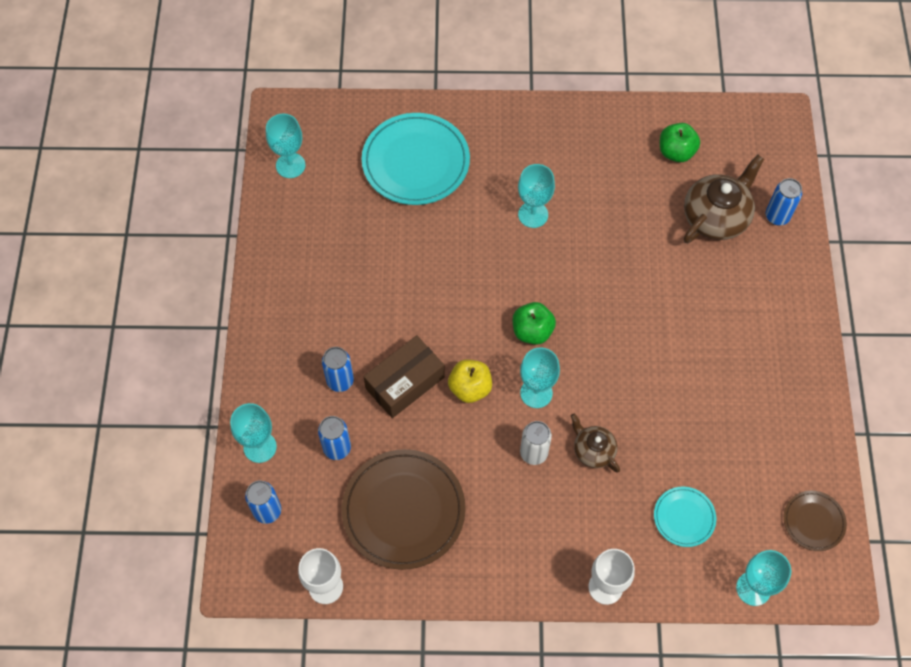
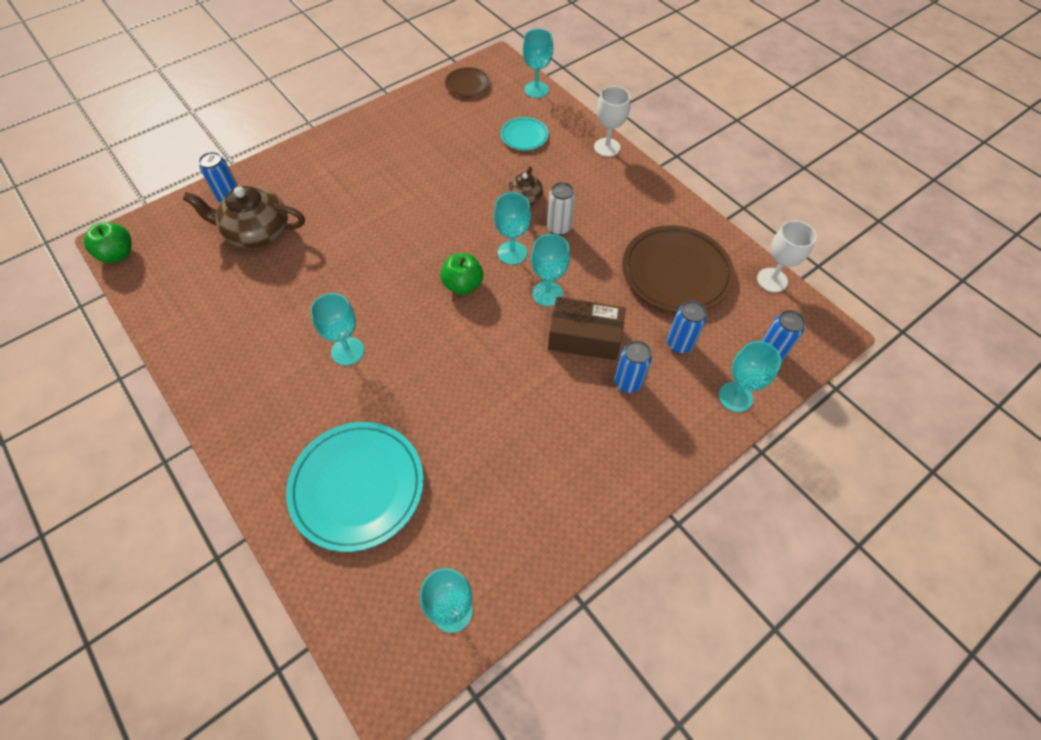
camera: 130 degrees left, 5 degrees down
(470, 388) = (547, 293): yellow apple -> turquoise goblet
(676, 152) = (202, 290): green apple -> green apple (118, 254)

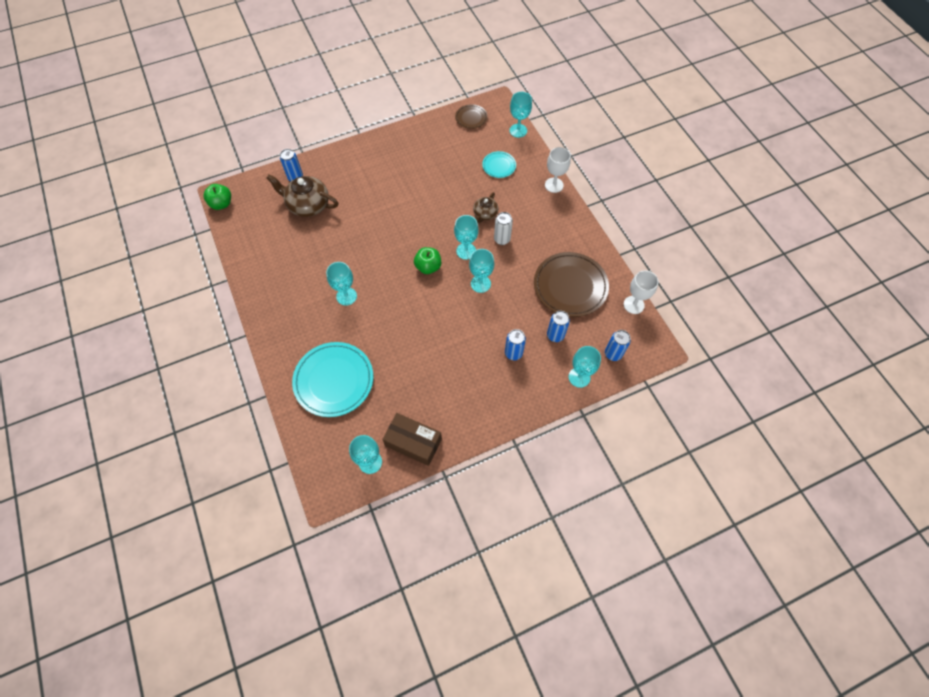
camera: 15 degrees right, 5 degrees up
(584, 337) = (495, 318): brown box -> brown box (413, 442)

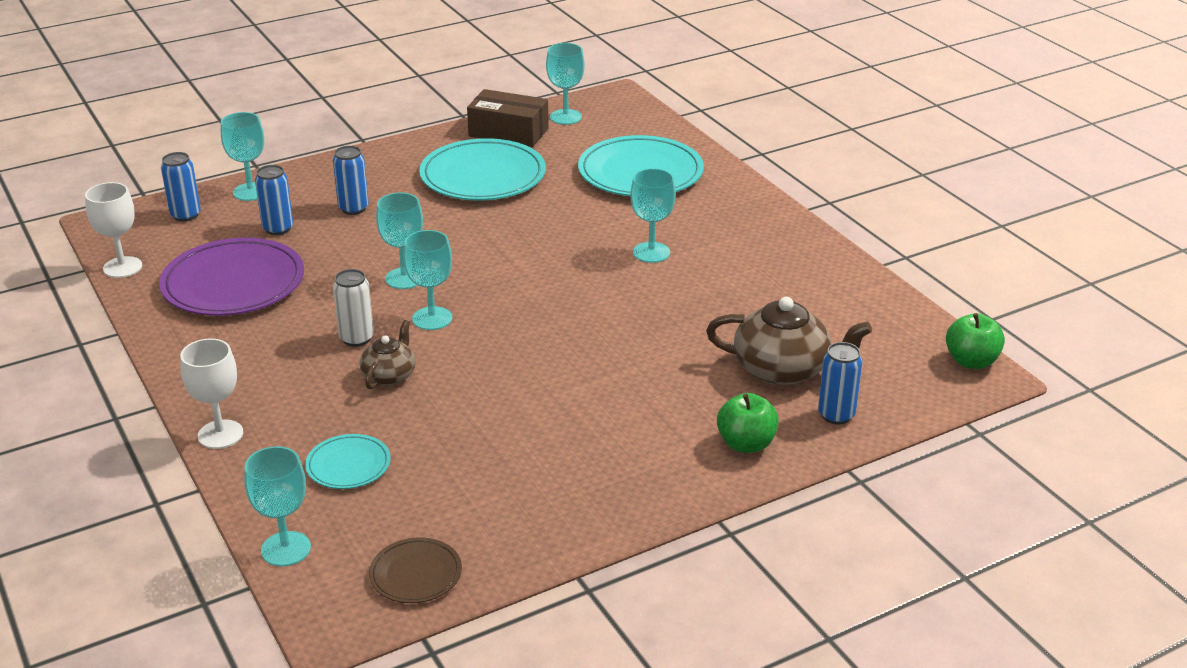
camera: 175 degrees right, 30 degrees down
(428, 267) = (506, 294): green apple -> green apple (746, 444)
(434, 384) = (483, 176): none -> turquoise plate
(570, 286) = (233, 283): brown plate -> purple plate

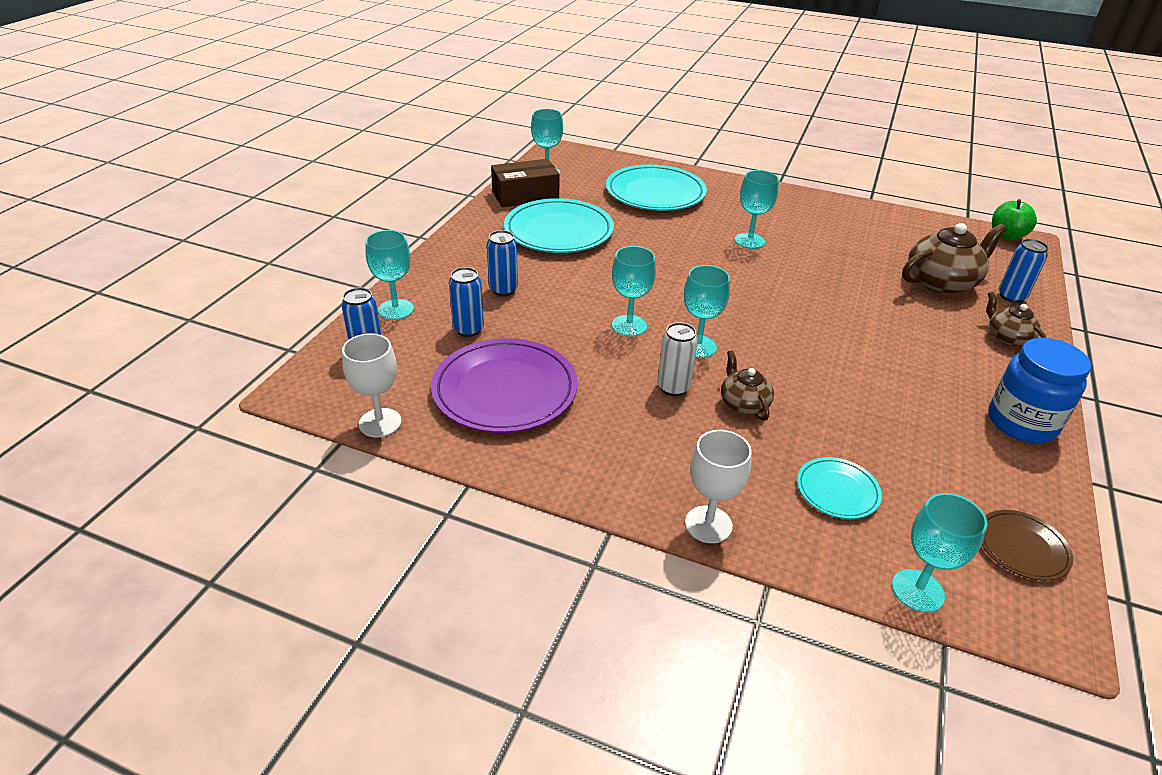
camera: 40 degrees left, 5 degrees up
(603, 507) = (1021, 423): none -> blue jar
(746, 444) = (1007, 337): green apple -> brown teapot

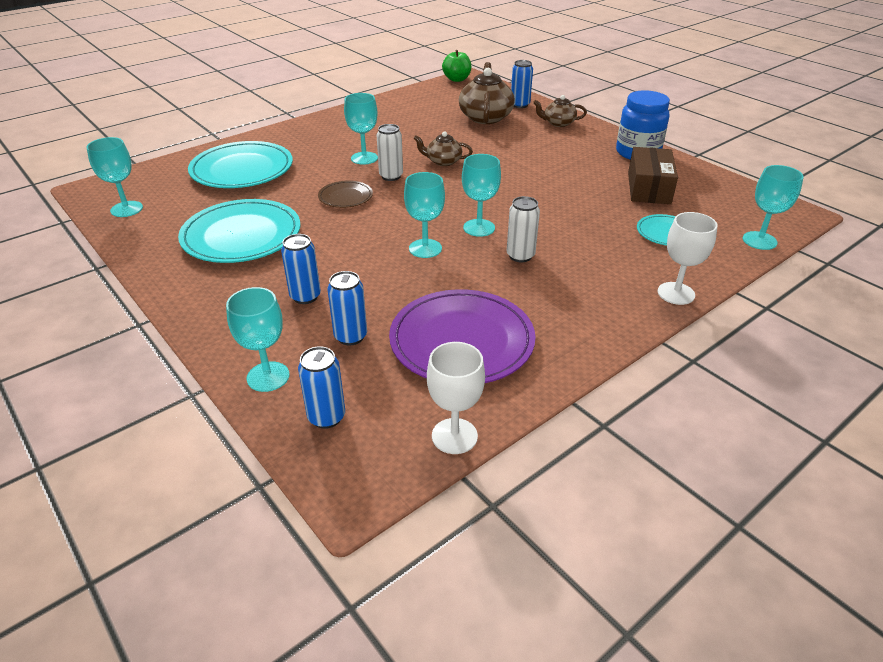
camera: 60 degrees left, 0 degrees up
(525, 195) = (151, 234): brown box -> brown box (649, 188)
(734, 266) = (391, 176): none -> white can
(743, 404) = (559, 234): brown teapot -> brown teapot (443, 161)
(1022, 547) = (737, 196): brown plate -> brown plate (345, 197)

